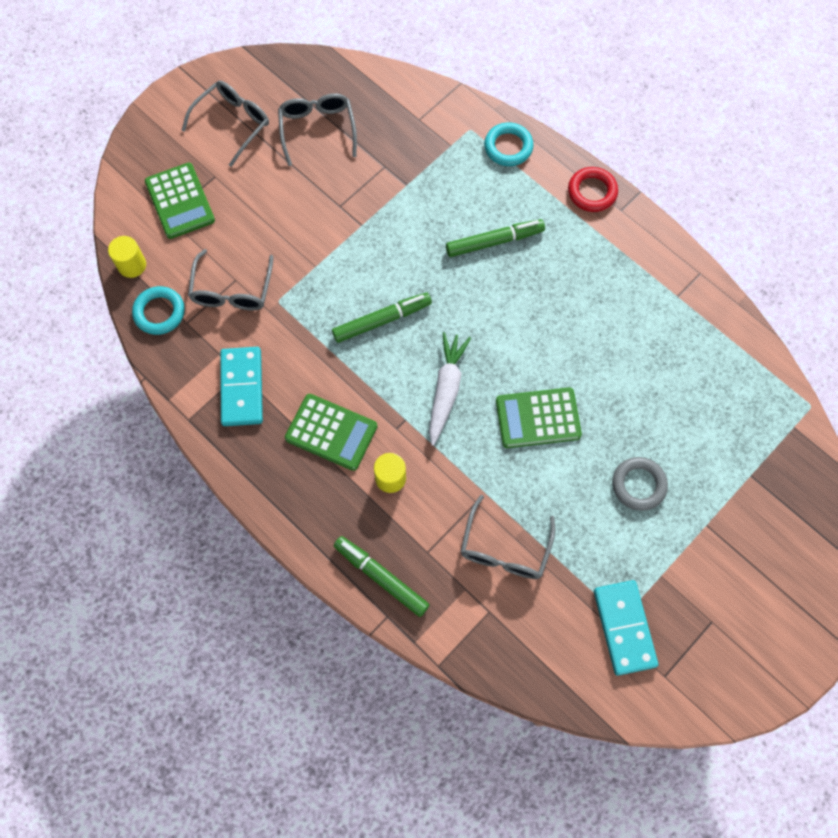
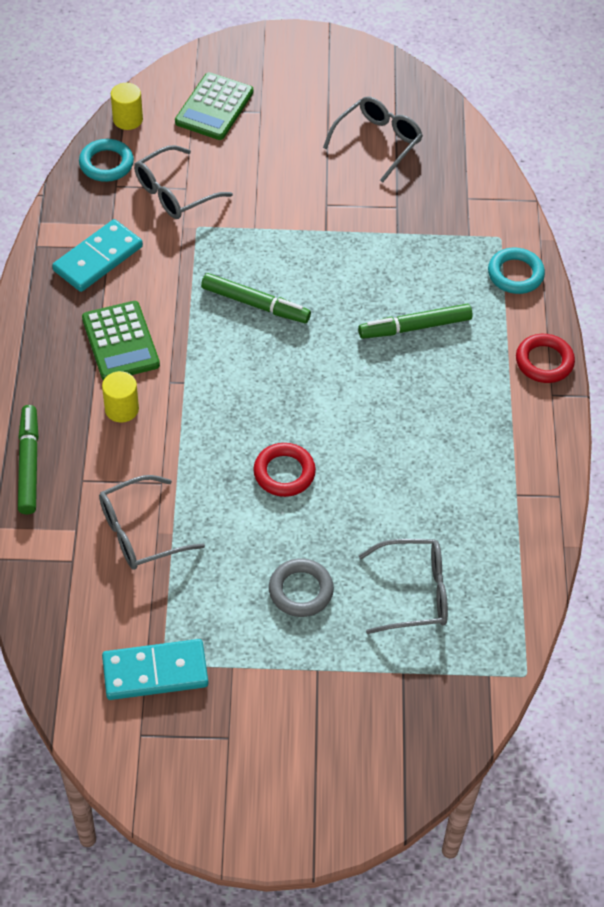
camera: 45 degrees right, 15 degrees down
(232, 124) = (319, 89): grey glasses -> grey glasses (413, 592)
(446, 389) = (241, 390): white carrot -> none
(494, 241) = (415, 327): green marker -> green marker turned 135 degrees clockwise
(538, 418) = (284, 473): green calculator -> red ring
(624, 628) = (155, 672): turquoise domino -> turquoise domino turned 45 degrees clockwise

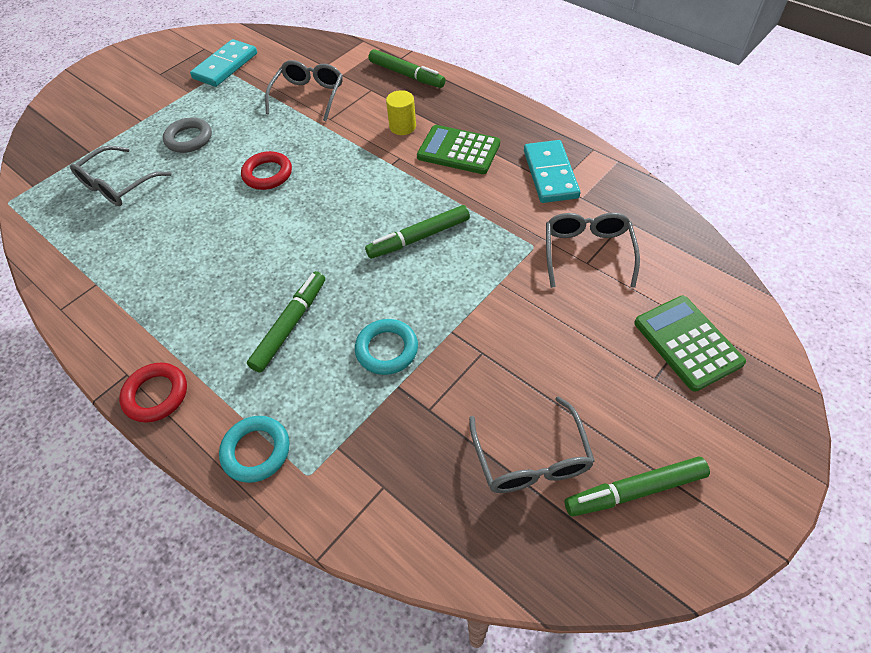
camera: 135 degrees right, 0 degrees up
(106, 164) = (658, 226): turquoise ring -> turquoise ring (387, 349)
(128, 119) = (711, 268): yellow cylinder -> none
(351, 90) = (634, 491): none -> green marker

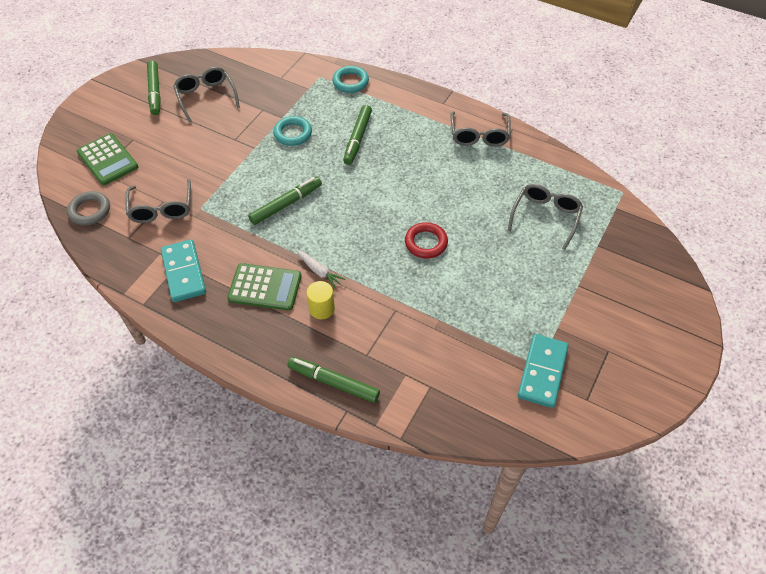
camera: 165 degrees right, 0 degrees up
(156, 395) = (419, 96): red ring -> none
(189, 139) = (517, 270): grey ring -> grey ring (90, 211)
(308, 96) = (428, 337): grey glasses -> grey glasses (479, 135)
(396, 159) = (319, 271): none -> white carrot
(634, 491) = (155, 92): green marker -> green marker turned 105 degrees clockwise

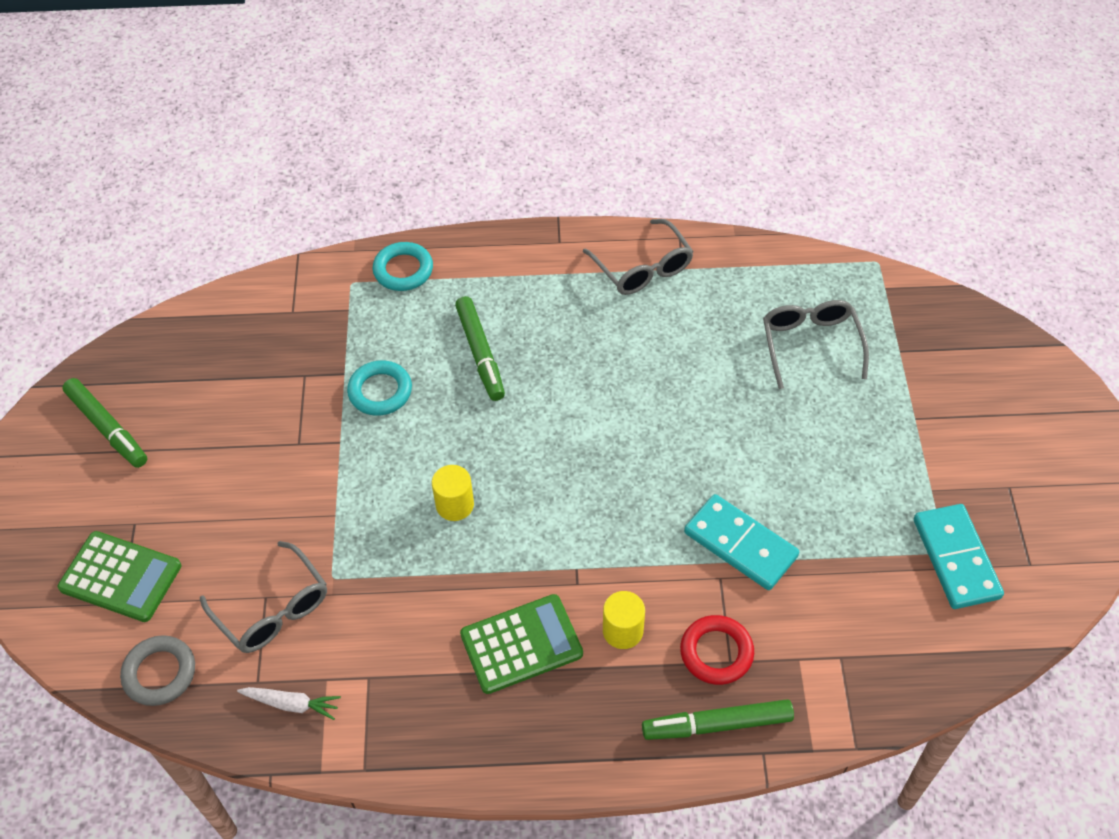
camera: 30 degrees left, 0 degrees up
(184, 272) = (386, 687): turquoise domino -> turquoise domino (740, 544)
(206, 97) = (199, 397): grey glasses -> none
(286, 204) = (455, 505): green marker -> yellow cylinder
(319, 271) = (578, 579): white carrot -> white carrot (292, 704)
(426, 243) = (688, 460): red ring -> red ring (716, 652)

